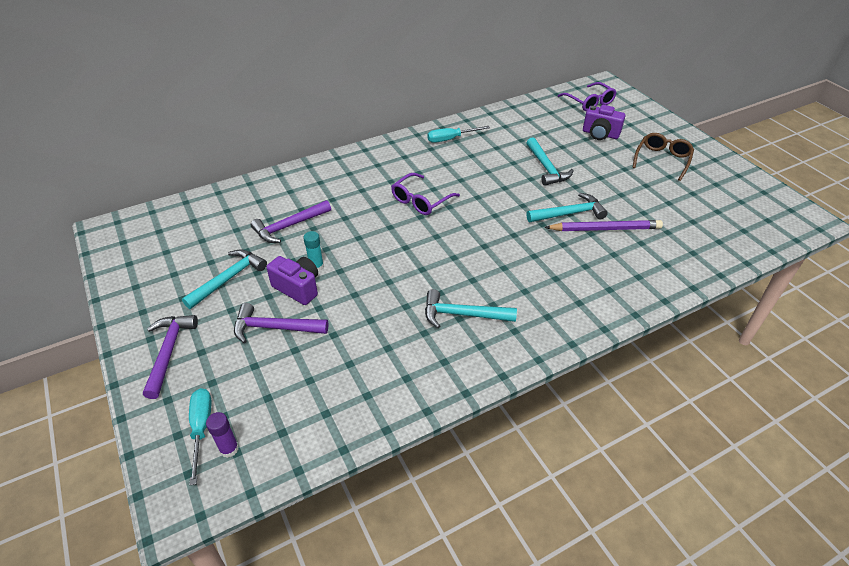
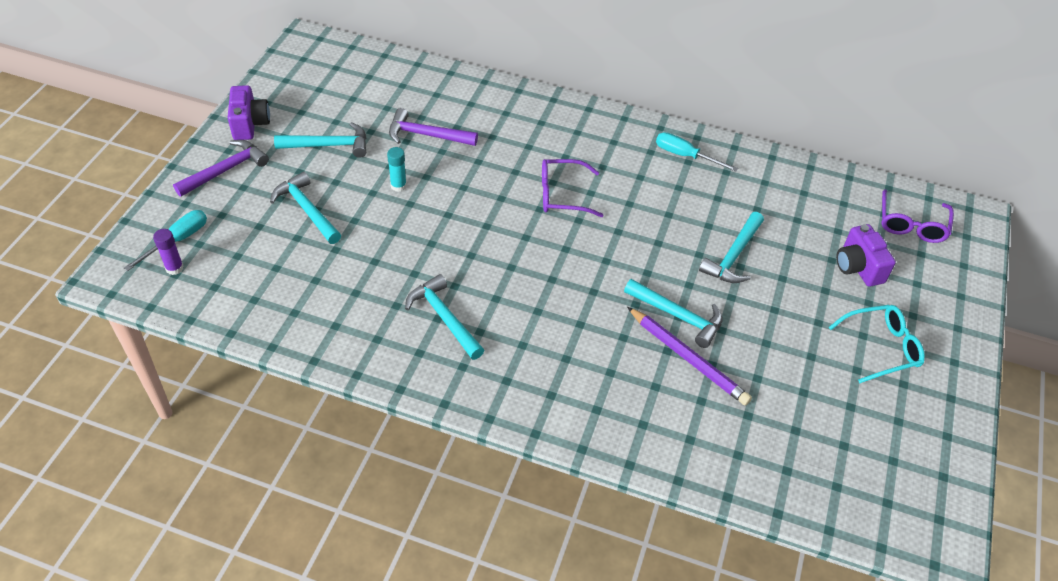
camera: 45 degrees right, 5 degrees up
(275, 328) = (307, 210): purple hammer -> turquoise hammer
(298, 288) = (362, 192): purple camera -> purple camera (250, 124)
(662, 160) = (881, 348): brown glasses -> turquoise glasses

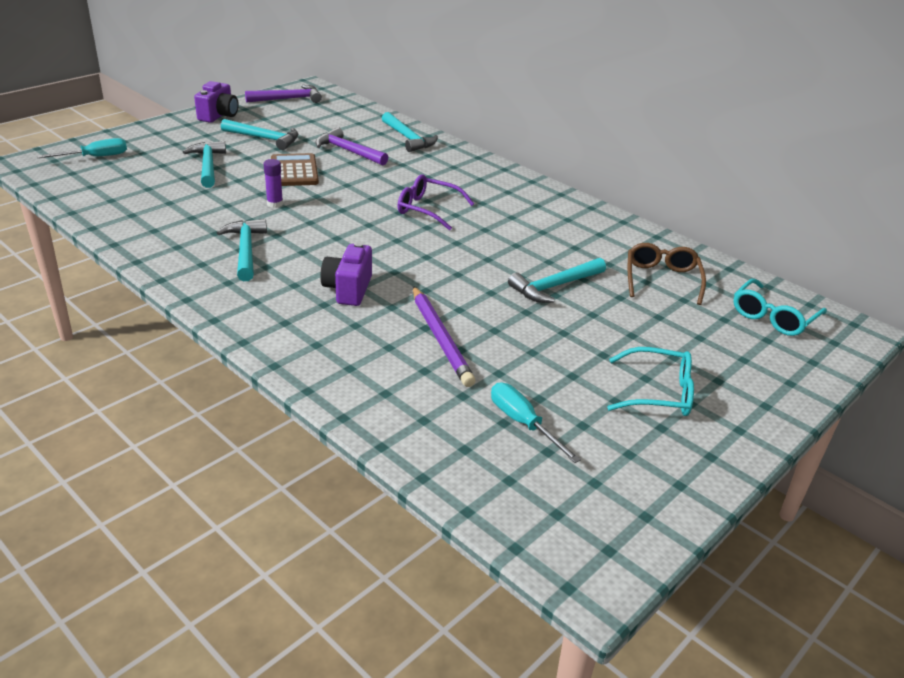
camera: 25 degrees right, 15 degrees down
(174, 268) = (75, 169): purple glue stick -> purple glue stick (275, 204)
(225, 170) = (173, 133): purple hammer -> purple hammer (288, 99)
(398, 186) = (294, 171): turquoise glue stick -> brown calculator
(678, 316) = (459, 308): turquoise hammer -> turquoise hammer (408, 138)
(685, 156) = (568, 215): turquoise screwdriver -> turquoise screwdriver (523, 423)
(808, 212) = (662, 279): none -> brown glasses
(858, 267) = (684, 329): purple camera -> purple camera (348, 289)
(911, 224) = (773, 317): purple glasses -> turquoise glasses

